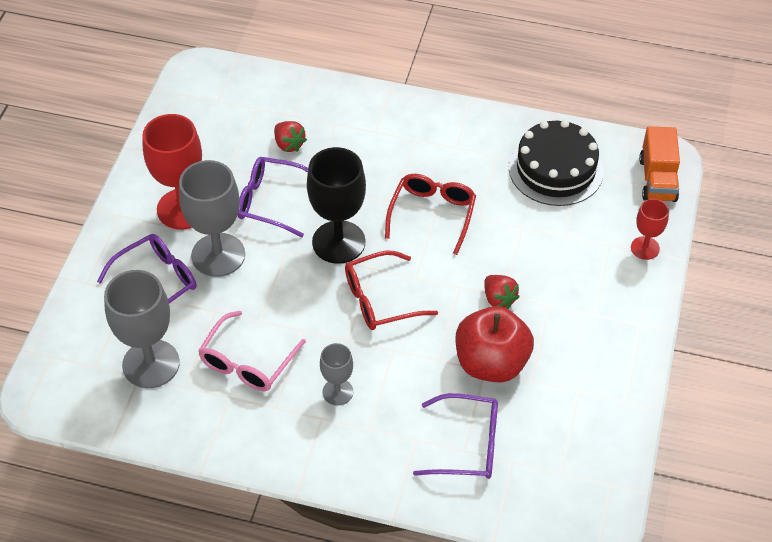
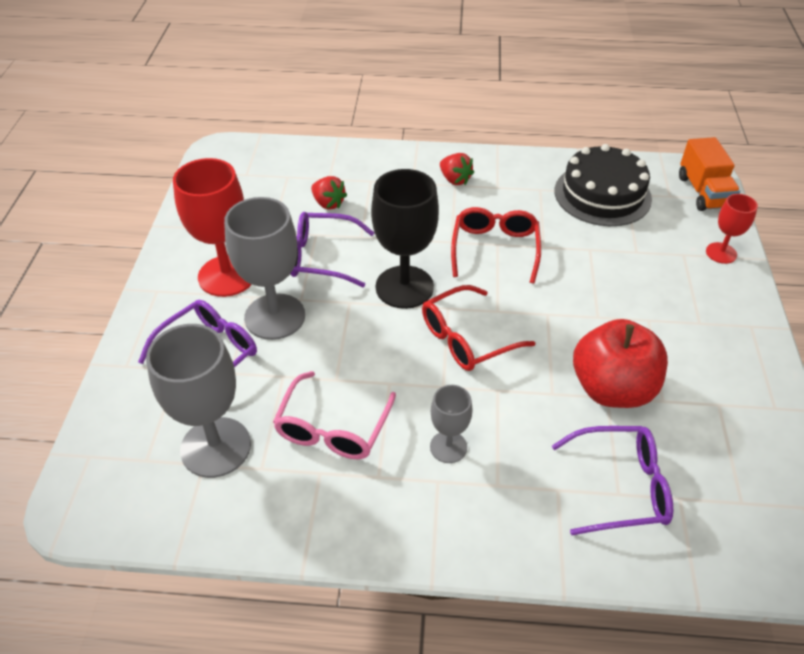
camera: 10 degrees left, 5 degrees down
(499, 299) = (594, 321): red strawberry -> red strawberry (455, 180)

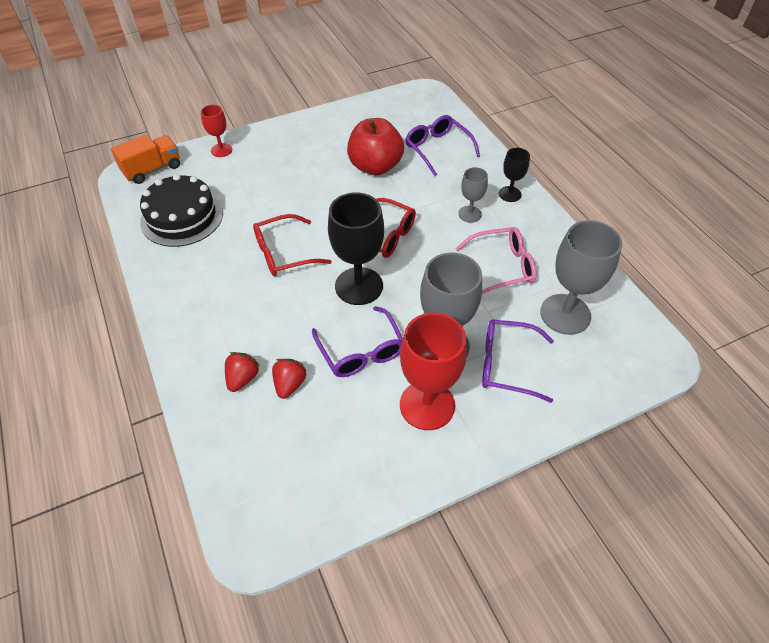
camera: 120 degrees left, 5 degrees up
(455, 180) = (205, 310): red strawberry -> red strawberry (242, 378)
(458, 523) = (509, 194): none -> black goblet

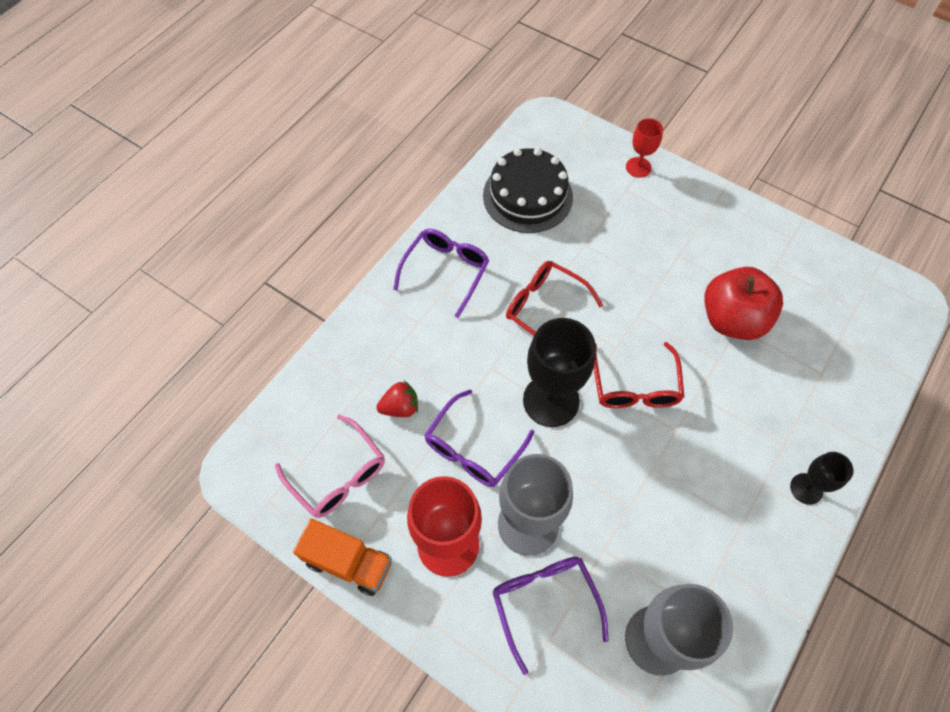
camera: 60 degrees right, 10 degrees up
(152, 169) = (567, 132): orange truck -> orange truck (348, 562)
(242, 378) = (384, 365): red strawberry -> none
(437, 149) = (817, 368): purple glasses -> purple glasses (446, 271)
(470, 214) = (736, 459): grey goblet -> none
(502, 267) = (680, 534): pink glasses -> pink glasses (338, 475)

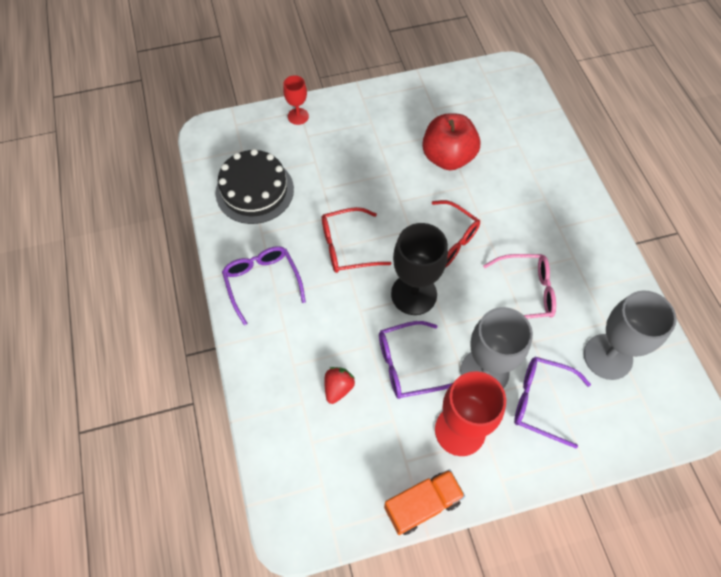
camera: 50 degrees left, 0 degrees up
(338, 475) = (353, 466): pink glasses -> pink glasses (525, 292)
(473, 448) = (407, 365): purple glasses -> purple glasses turned 90 degrees clockwise
(806, 488) = (578, 210): black goblet -> none

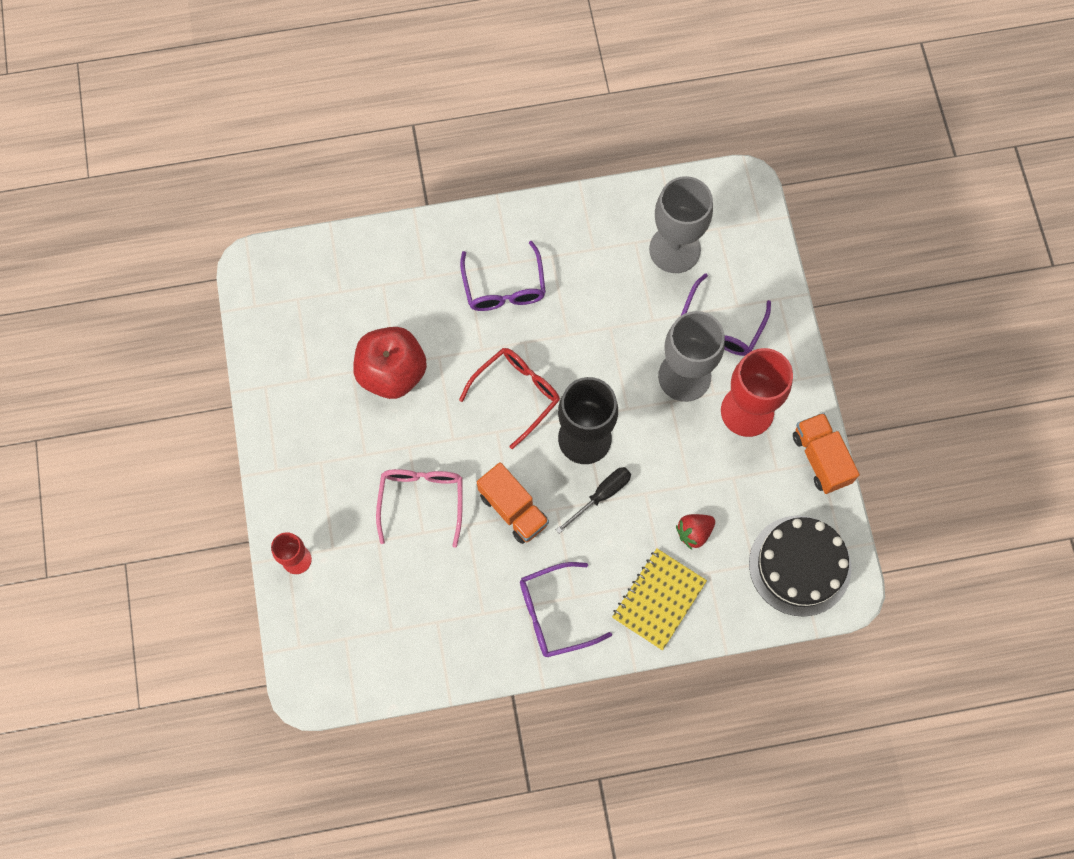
camera: 85 degrees left, 10 degrees up
(254, 191) = (416, 621): black cake -> black cake (799, 565)
(276, 361) = (658, 599): none -> yellow notebook
(338, 388) = (694, 532): red strawberry -> red strawberry turned 60 degrees counterclockwise
(347, 247) = (513, 509): red glasses -> orange truck
(364, 310) = (601, 495): none -> black screwdriver
(407, 365) = (671, 456): purple glasses -> purple glasses (504, 287)
(525, 292) = (592, 316): pink glasses -> pink glasses (421, 501)

